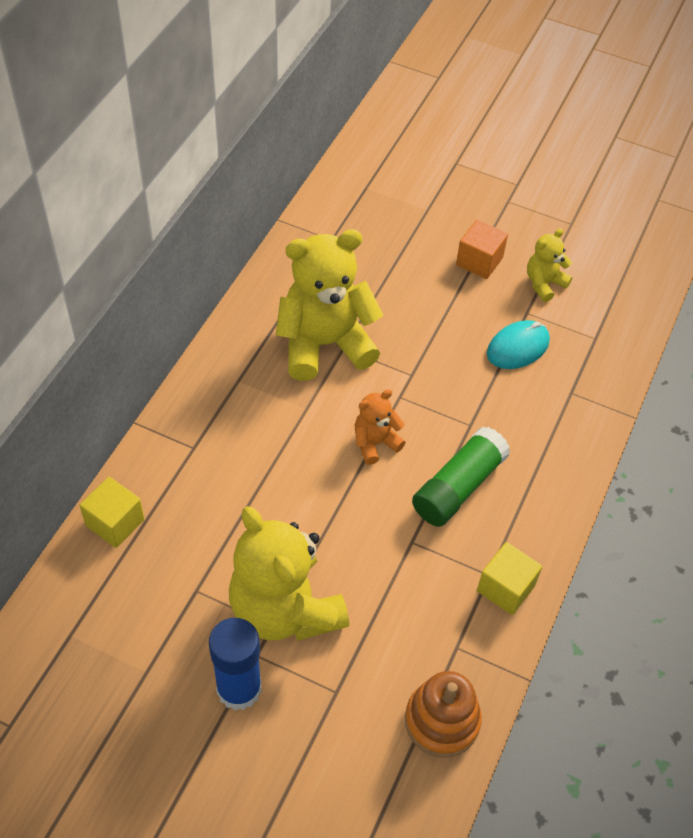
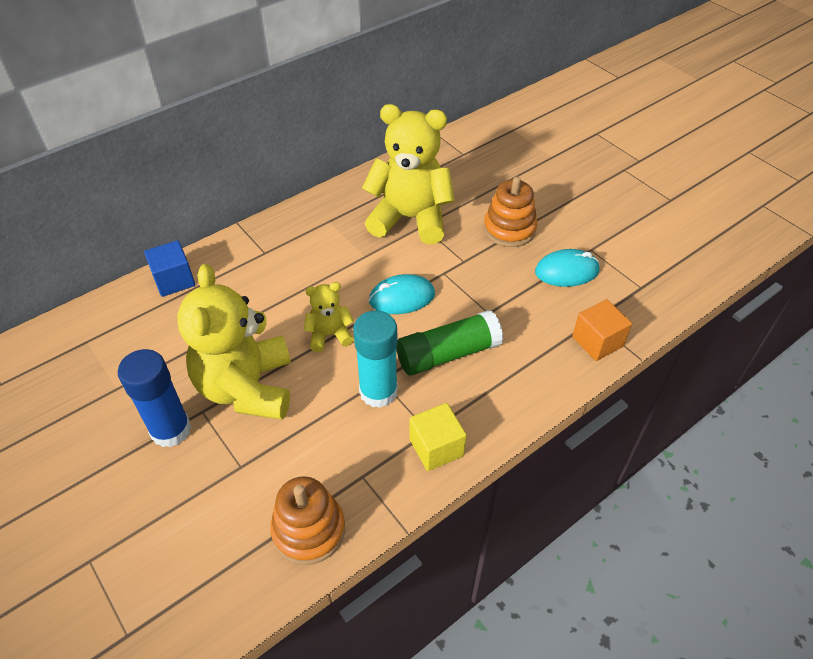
camera: 30 degrees right, 5 degrees down
(115, 522) = (174, 280): yellow cube -> blue cube
(375, 443) = (402, 297): orange teddy bear -> turquoise mouse
(417, 556) = (378, 391): none -> turquoise glue stick
(435, 319) = (509, 229): none -> orange stacking toy
(479, 261) = (573, 202): orange cube -> orange cube (597, 341)
(544, 283) = (619, 234): yellow teddy bear -> yellow teddy bear (329, 335)

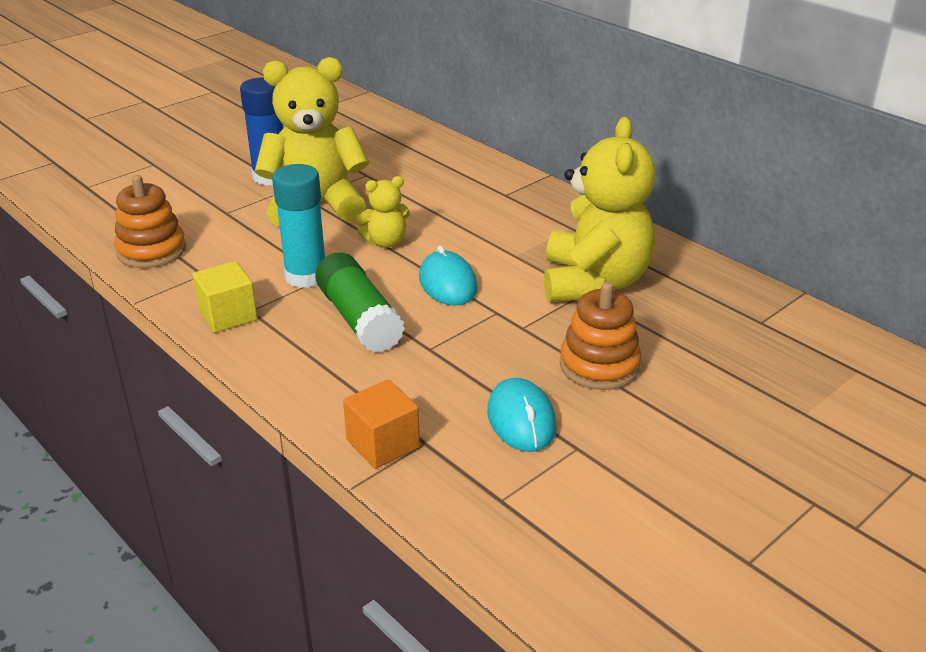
camera: 85 degrees right, 15 degrees down
(174, 280) = (454, 154): blue cube -> none
(329, 335) = (385, 242): yellow teddy bear -> yellow teddy bear turned 90 degrees clockwise

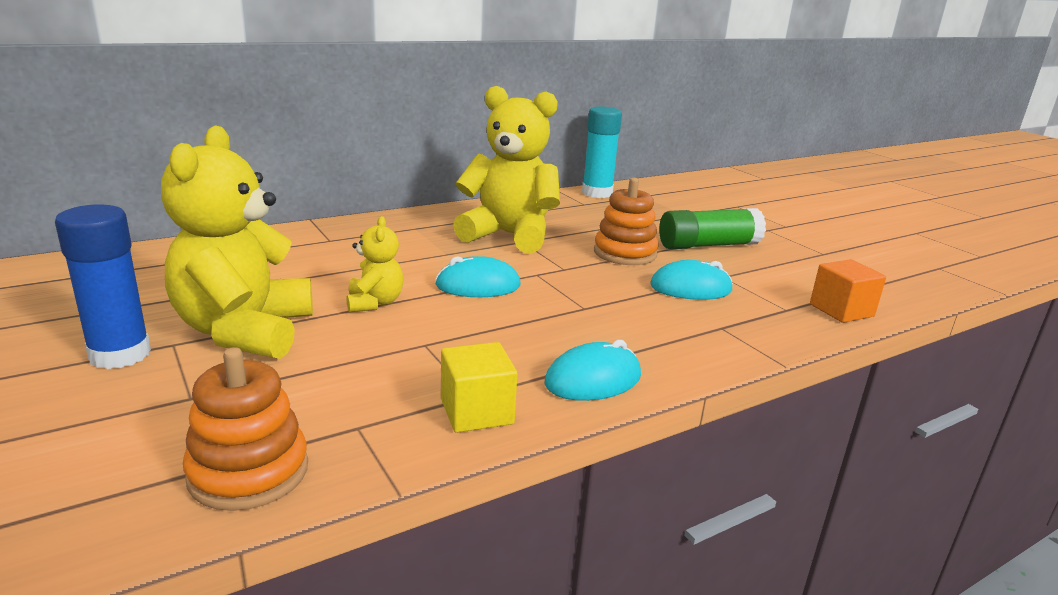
camera: 80 degrees left, 10 degrees down
(288, 364) = (593, 380): none -> turquoise mouse
(306, 276) = (416, 353): turquoise glue stick -> turquoise glue stick (597, 193)
(359, 319) = (521, 333): green glue stick -> green glue stick (708, 245)
(383, 444) = (725, 345): orange cube -> orange cube (841, 310)

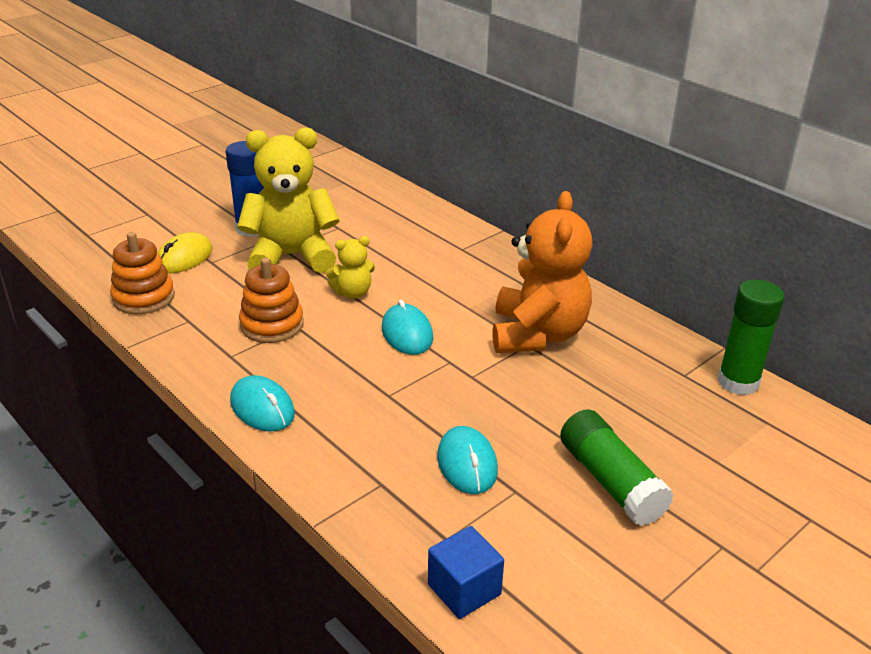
camera: 80 degrees right, 10 degrees up
(146, 423) = (184, 258): none -> yellow mouse
(476, 412) = (210, 360): yellow cube -> none
(509, 235) = (537, 335): yellow teddy bear -> orange teddy bear
(597, 193) = (738, 382): turquoise glue stick -> green glue stick
(625, 253) = (538, 414): orange stacking toy -> orange stacking toy (272, 325)
(841, 310) = (464, 589): orange cube -> blue cube

